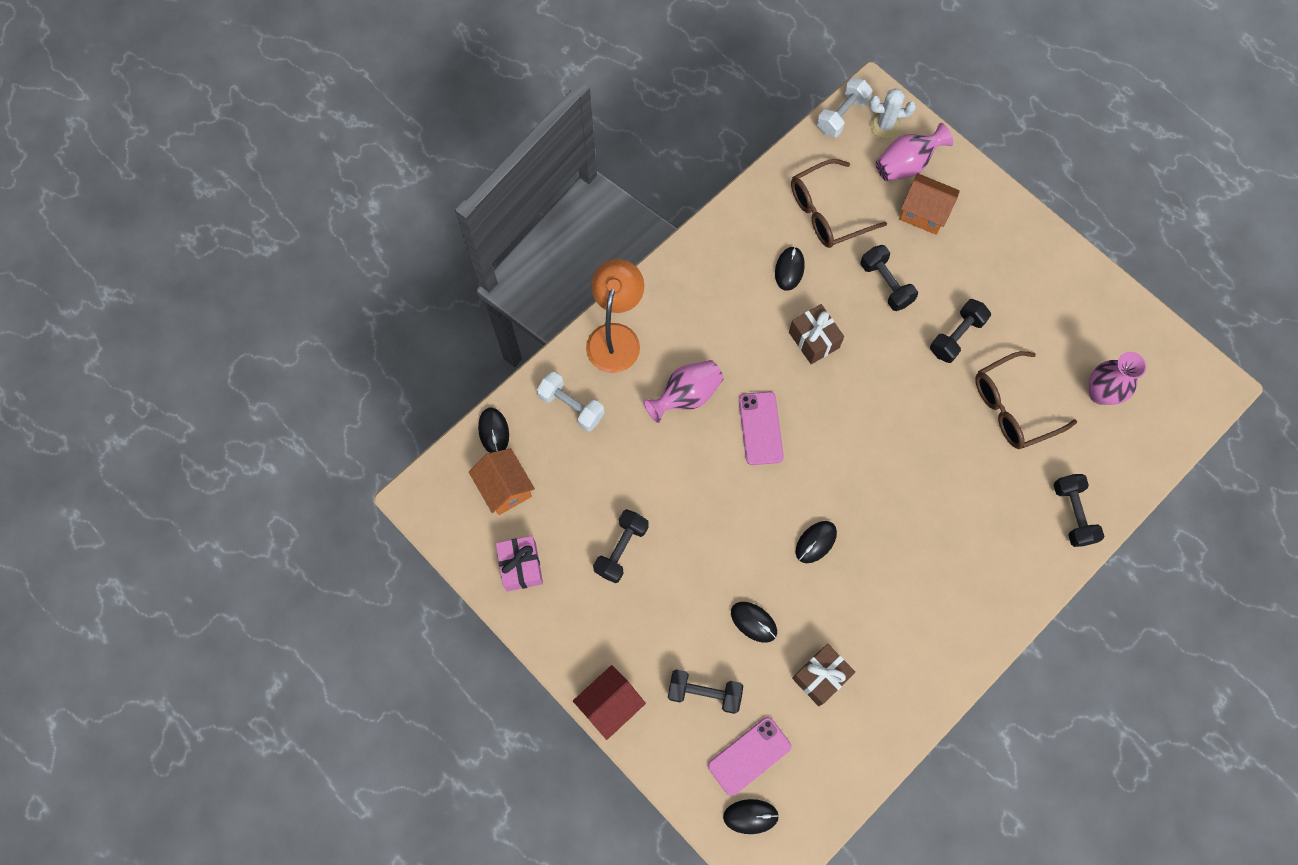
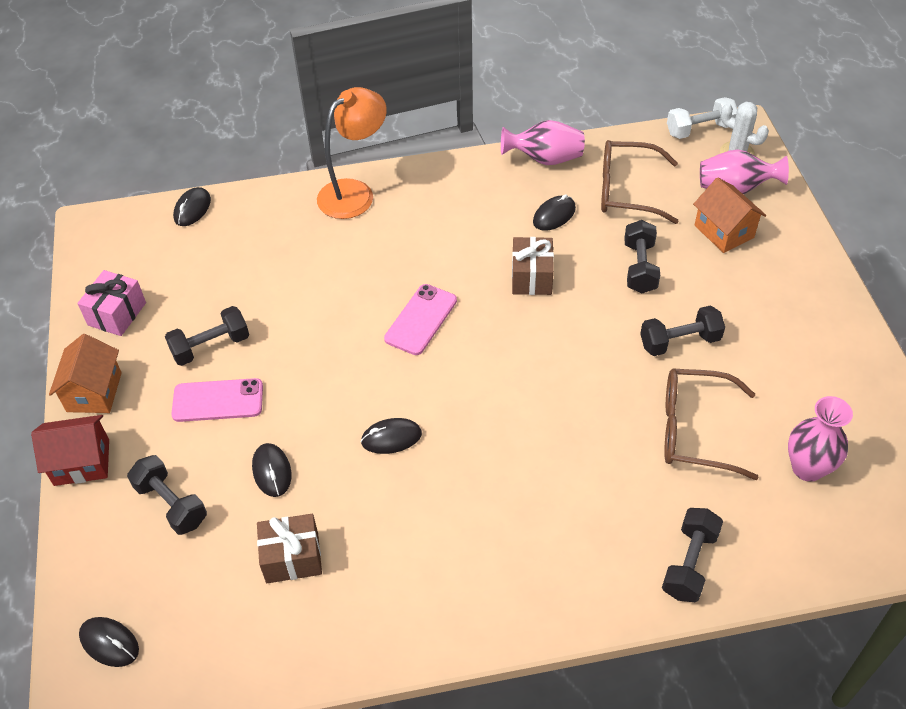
camera: 35 degrees right, 20 degrees down
(505, 488) = (161, 251): orange house -> orange house (94, 392)
(571, 406) = (271, 222): white dumbbell -> none
(686, 396) = (376, 262): pink vase -> pink vase (545, 159)
(749, 756) = (160, 586): pink phone -> pink phone (218, 401)

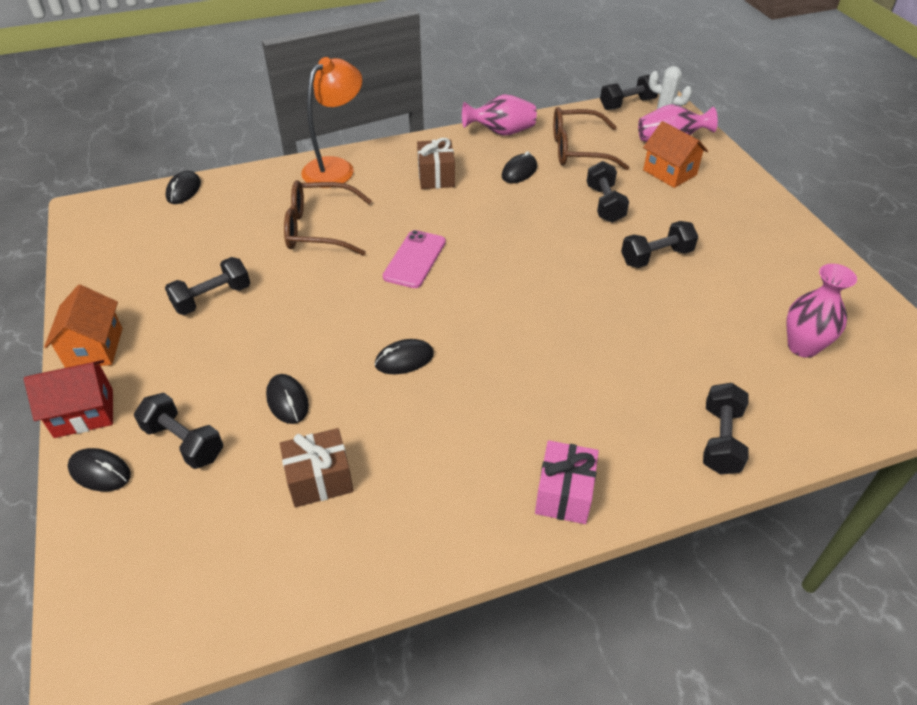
camera: 10 degrees left, 5 degrees down
(109, 643) = (124, 590): black mouse -> black mouse (100, 472)
(117, 314) = (115, 279): pink gift -> pink gift (564, 494)
(218, 401) = (224, 344): pink phone -> none
(531, 277) = (510, 218): brown gift -> brown gift (436, 176)
(694, 430) = (690, 326): brown glasses -> brown glasses (318, 229)
(699, 129) = (627, 104): white dumbbell -> black dumbbell

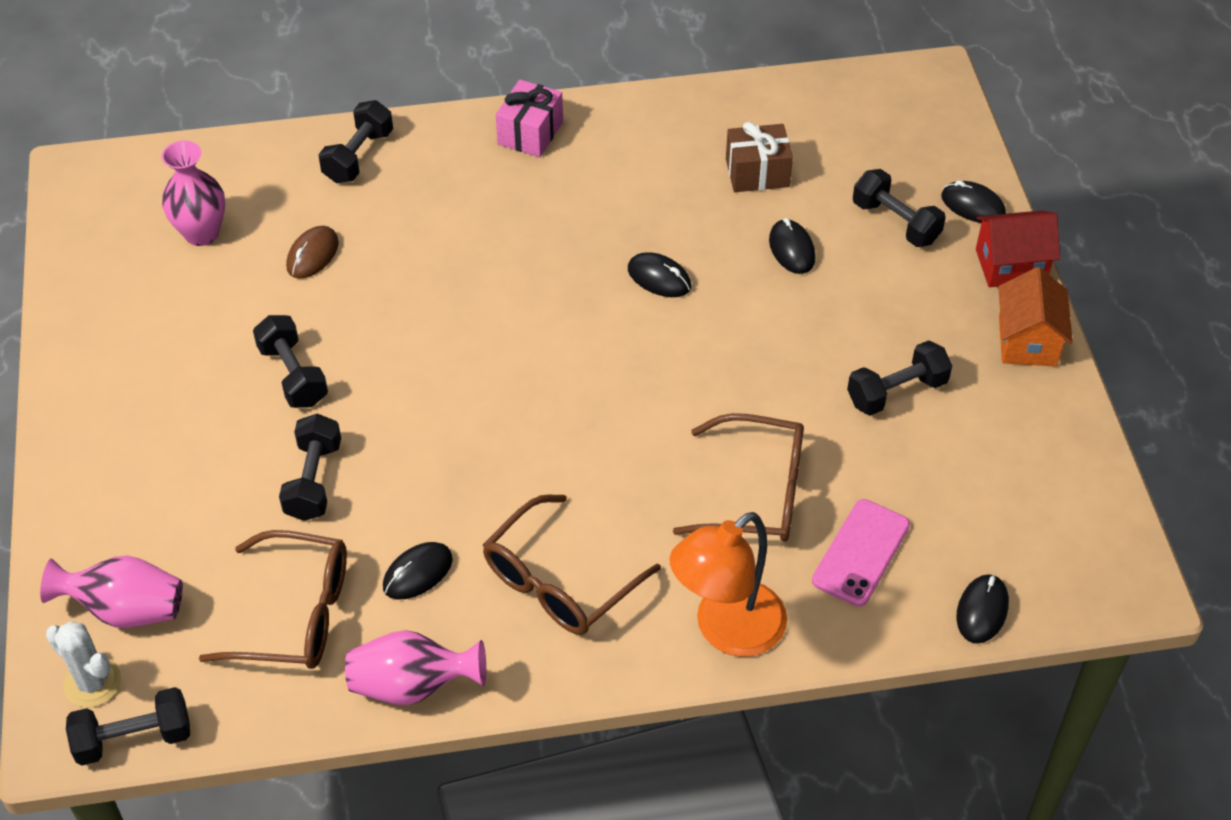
camera: 170 degrees left, 5 degrees up
(404, 359) = (659, 278): black mouse -> black mouse turned 45 degrees clockwise
(415, 259) = (623, 417): pink phone -> pink phone (860, 553)
(436, 176) = (559, 582): brown gift -> brown glasses
(656, 257) = (293, 375): black dumbbell -> black dumbbell turned 75 degrees clockwise
(669, 172) = (173, 534): orange house -> none
(699, 341) = (312, 255): none -> brown mouse

